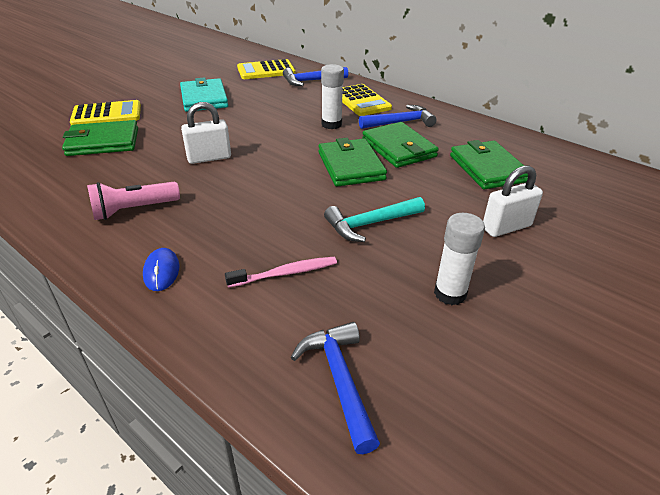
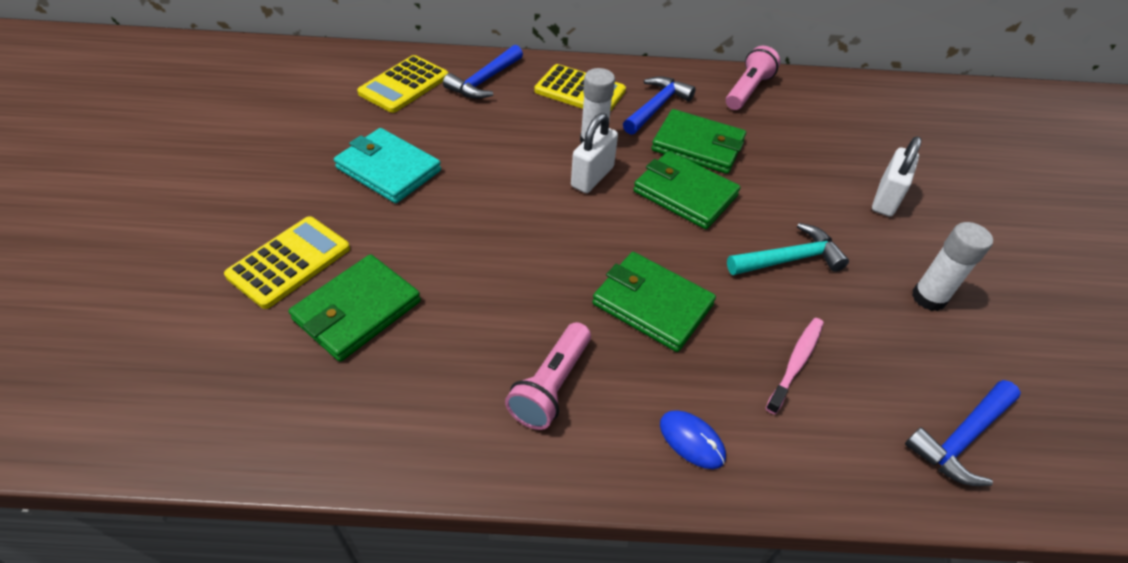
camera: 40 degrees left, 10 degrees up
(209, 158) = (529, 262): white padlock -> white padlock (592, 177)
(339, 380) = (961, 438): blue hammer -> blue hammer turned 75 degrees counterclockwise
(370, 224) = (789, 259): turquoise hammer -> turquoise hammer turned 135 degrees counterclockwise
(483, 135) = (747, 90): none -> pink flashlight
(488, 168) = (798, 134): green wallet -> green wallet (652, 304)

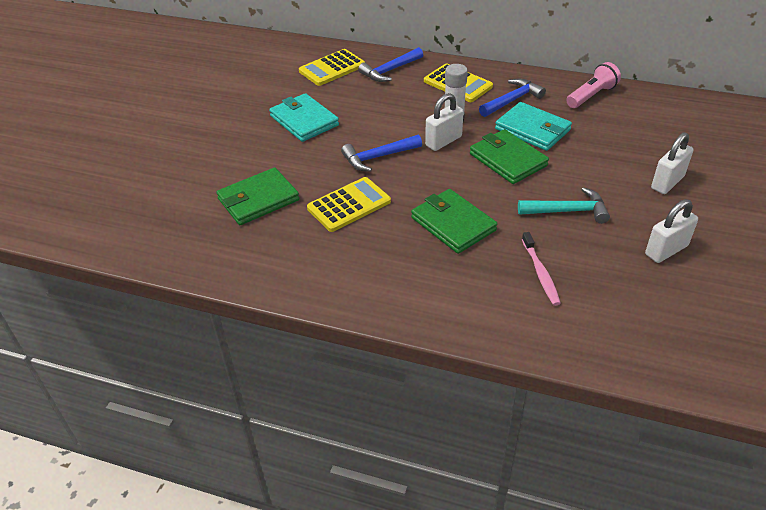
camera: 20 degrees right, 5 degrees down
(289, 262) = (225, 167): yellow calculator -> yellow calculator (349, 205)
(551, 386) = (365, 259): pink flashlight -> none
(692, 440) = (446, 303): blue mouse -> none
(698, 146) = (532, 130): green wallet -> turquoise wallet
(796, 363) = (540, 273): pink toothbrush -> pink toothbrush turned 120 degrees clockwise
(928, 298) = (666, 250): white glue stick -> white padlock
(961, 438) = (642, 336): blue hammer -> blue hammer (378, 157)

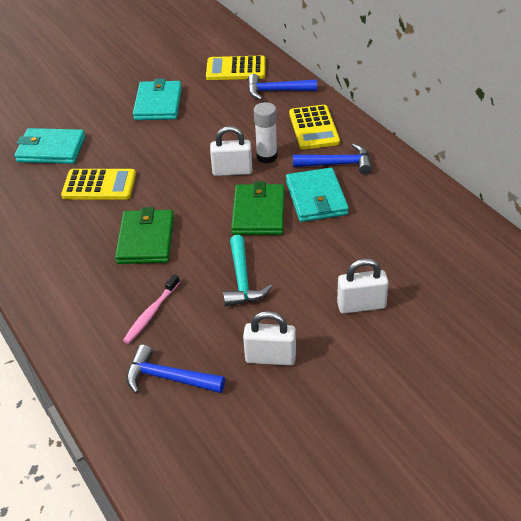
camera: 40 degrees right, 0 degrees up
(258, 199) = (51, 149): green wallet -> turquoise wallet
(378, 157) = (168, 159): blue hammer -> blue hammer (168, 378)
(568, 211) = (242, 280): turquoise hammer -> turquoise hammer turned 45 degrees clockwise
(591, 96) = (414, 194): pink flashlight -> none

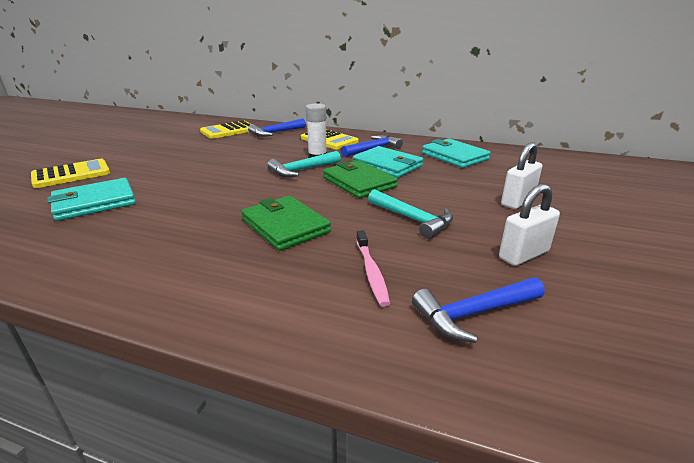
camera: 40 degrees left, 15 degrees down
(99, 185) = (184, 209): yellow calculator -> yellow calculator (71, 174)
(158, 104) = (183, 156): turquoise wallet -> turquoise wallet (454, 156)
(232, 171) = (302, 170): white padlock -> turquoise hammer

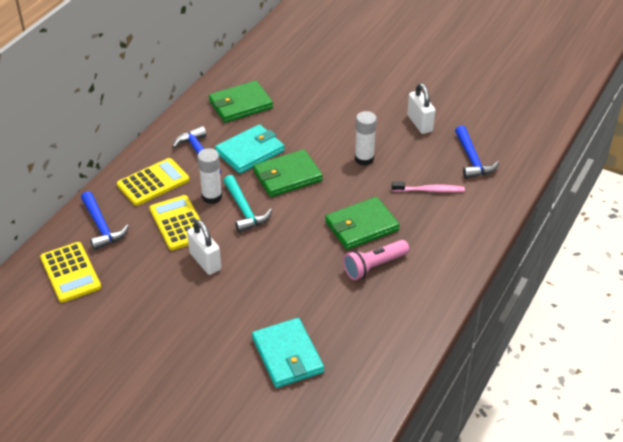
camera: 80 degrees left, 15 degrees up
(71, 174) = (198, 399): yellow calculator -> yellow calculator (178, 223)
(212, 239) = (374, 266): none -> pink flashlight
(412, 219) = (364, 159): turquoise hammer -> white glue stick
(454, 156) = (240, 104): turquoise wallet -> green wallet
(517, 201) = (346, 100): white padlock -> white padlock (205, 261)

